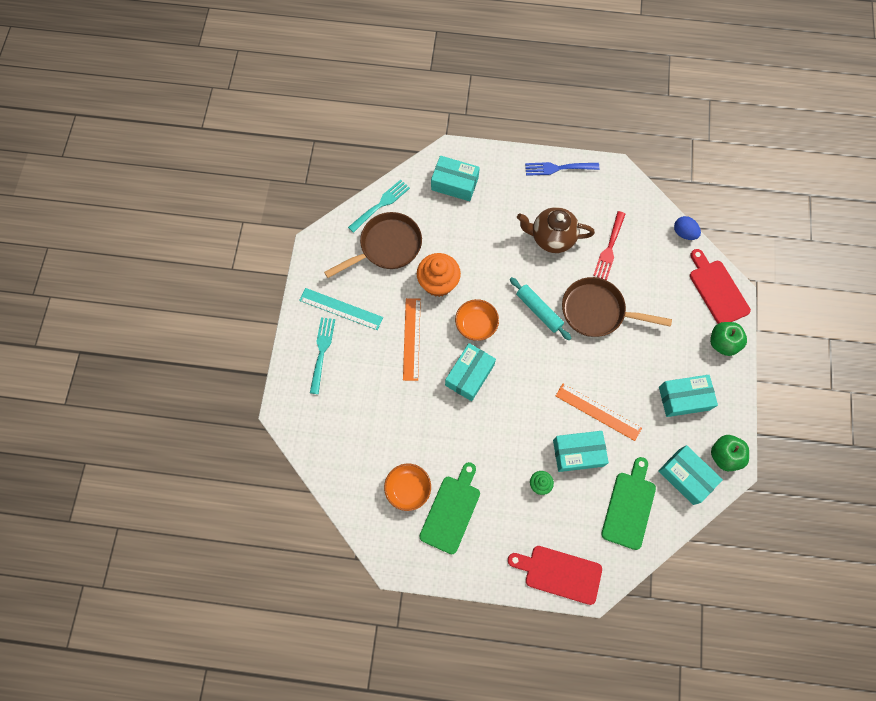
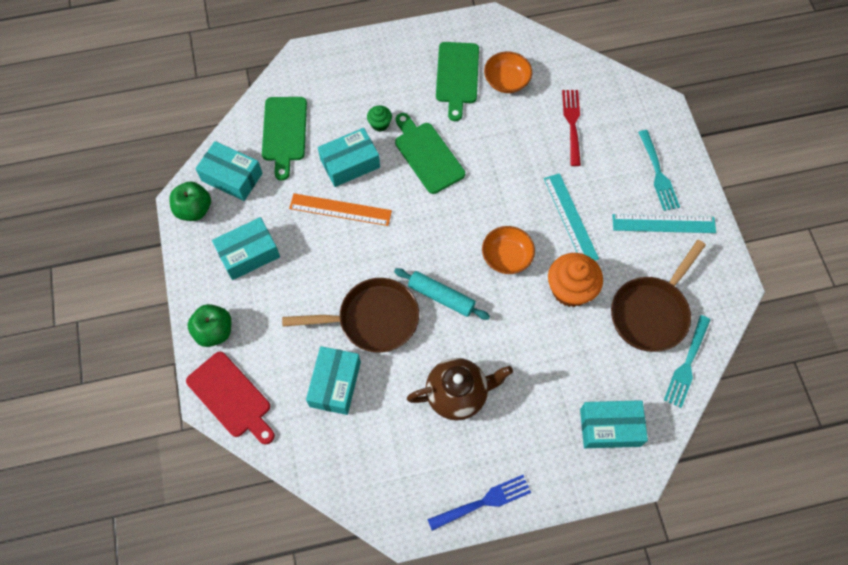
camera: 160 degrees right, 5 degrees down
(412, 339) = (570, 218): orange ruler -> turquoise ruler
(469, 375) = (491, 201): turquoise box -> turquoise box (335, 384)
(507, 437) = (427, 155): none -> green cutting board
(559, 573) = (337, 59): red cutting board -> none
(609, 248) = (380, 406): red fork -> red fork (572, 124)
(684, 233) = (288, 463): blue egg -> none

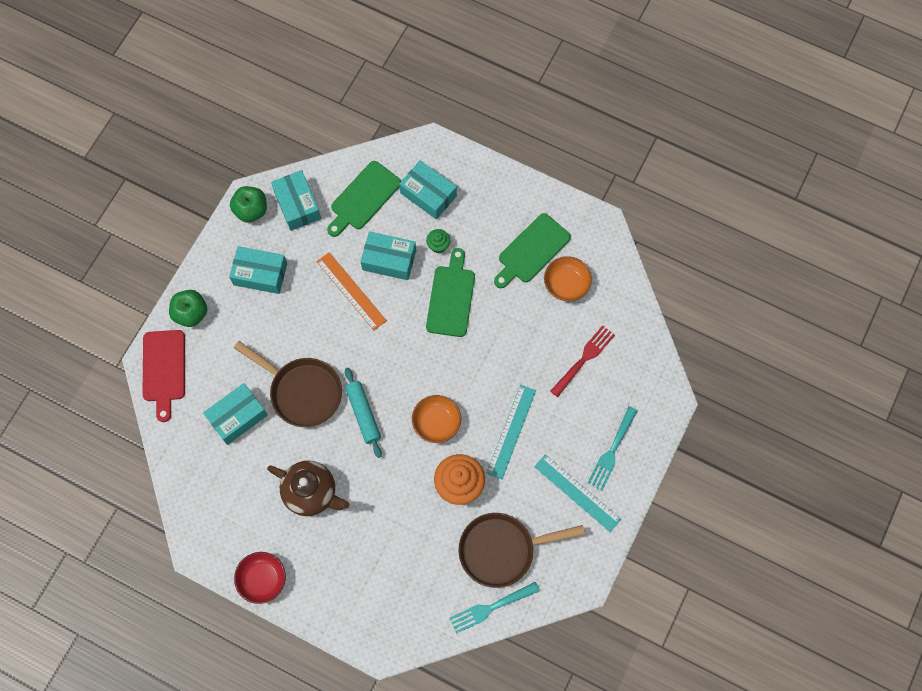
camera: 40 degrees right, 5 degrees up
(483, 502) = (262, 579): blue fork -> red bowl
(610, 427) = (393, 604): turquoise box -> turquoise box (428, 194)

